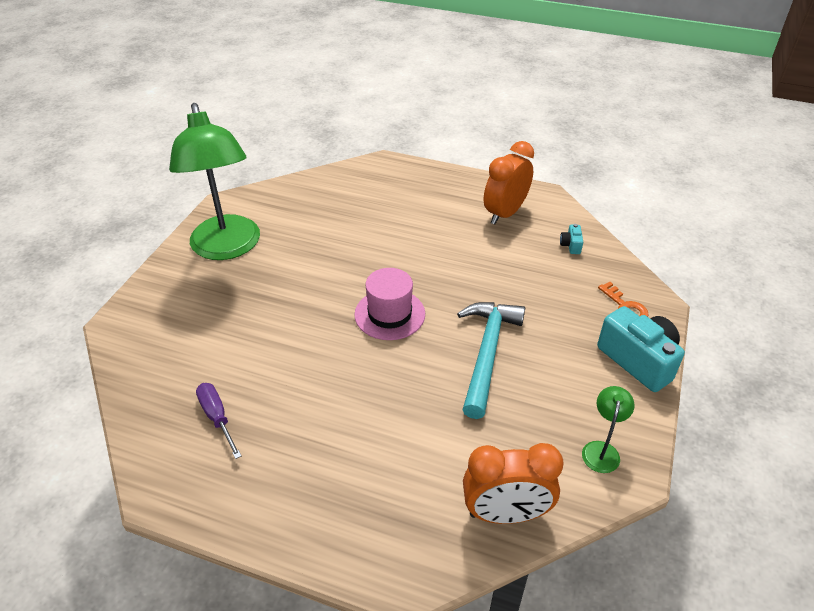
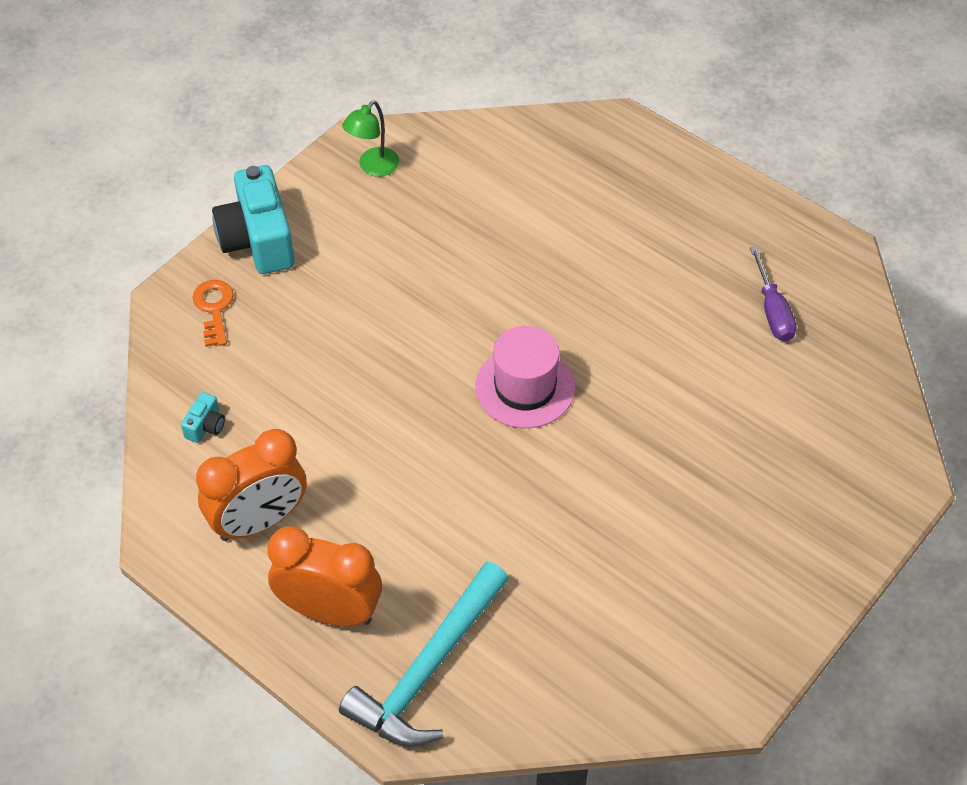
camera: 160 degrees left, 10 degrees up
(227, 248) = (735, 584): green lamp -> none
(487, 353) = (428, 298): turquoise hammer -> turquoise hammer (428, 669)
(505, 514) = (502, 143): orange clock -> orange clock (330, 611)

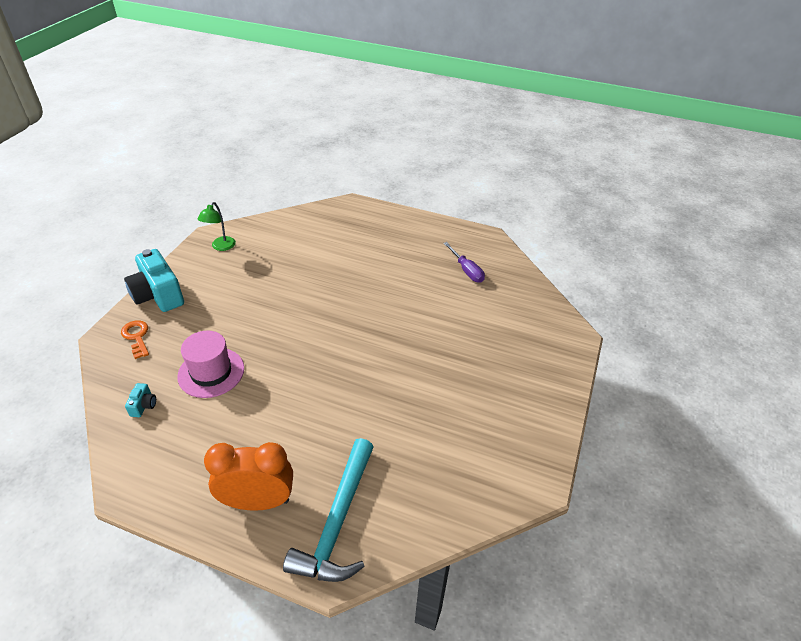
camera: 20 degrees left, 10 degrees down
(259, 521) = (194, 456): orange clock -> none
(525, 387) = (344, 337): pink hat -> pink hat (211, 372)

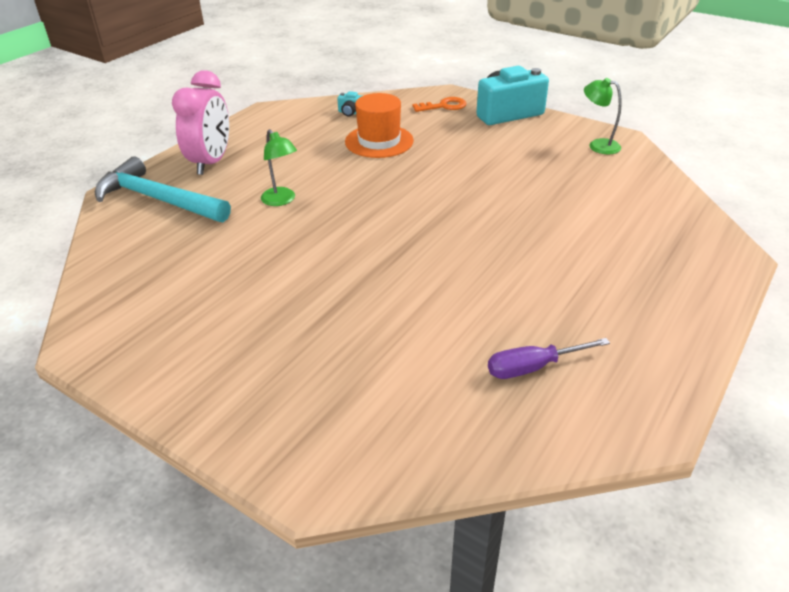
camera: 105 degrees right, 5 degrees down
(211, 372) = (379, 141): pink hat -> orange hat
(258, 501) = (211, 162): orange clock -> pink clock
(325, 418) = (281, 200): none -> green lamp

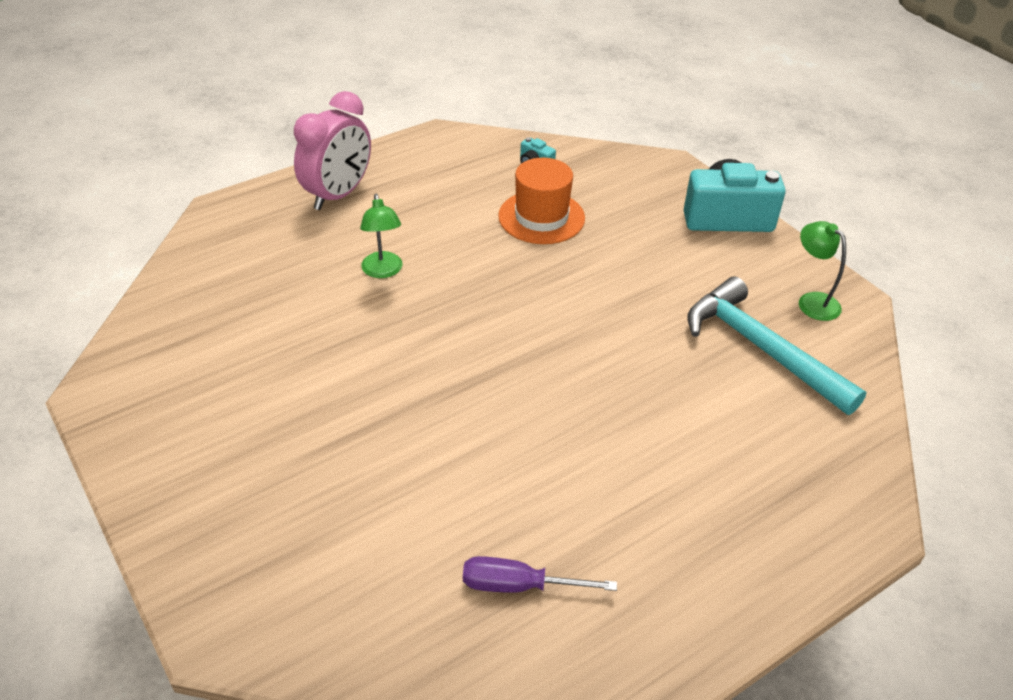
camera: 20 degrees right, 5 degrees up
(158, 199) = (257, 230): turquoise hammer -> turquoise hammer (761, 348)
(444, 106) = (653, 184): orange key -> none

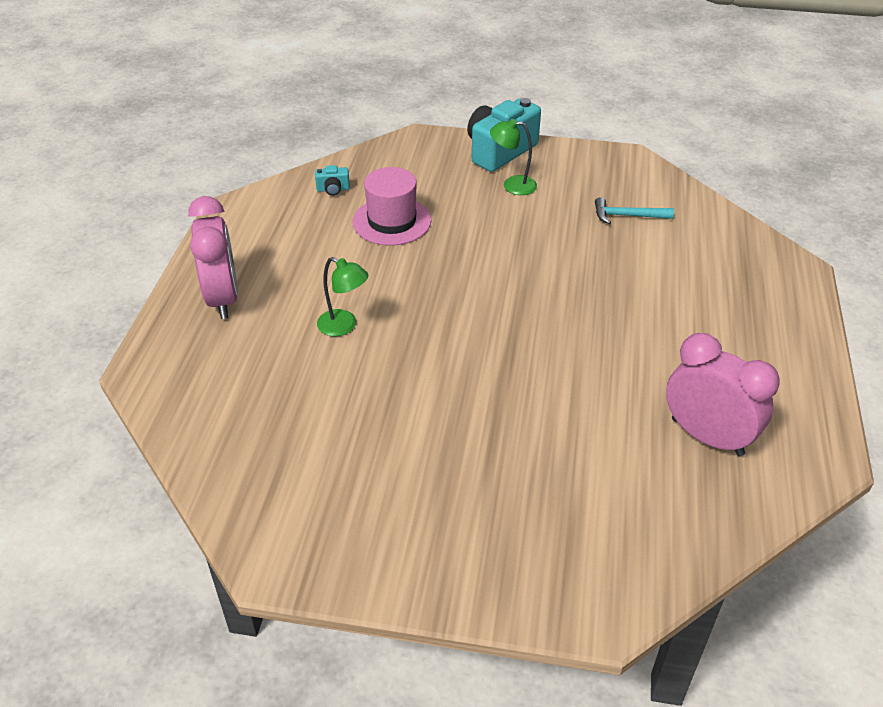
camera: 45 degrees left, 0 degrees up
(518, 586) = (707, 437): purple screwdriver -> pink clock
(541, 217) = (392, 221): orange hat -> pink hat
(761, 348) = (627, 216): turquoise hammer -> turquoise hammer, size x0.51
(812, 301) = (612, 172): green lamp -> green lamp (512, 185)

